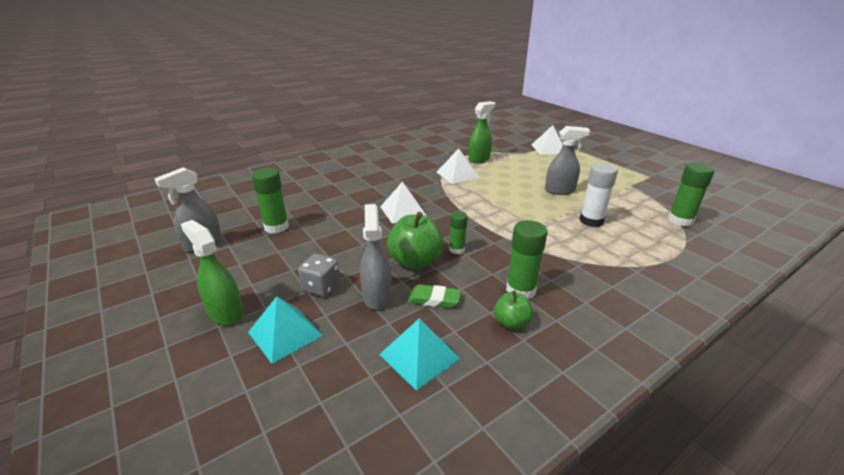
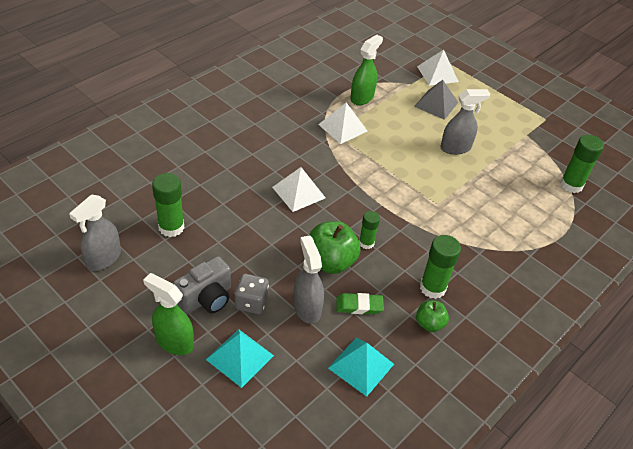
camera: 15 degrees left, 15 degrees up
(278, 280) = (206, 299): none -> grey camera
(545, 165) = (436, 104): none -> grey pyramid
(591, 221) = (489, 192): white glue stick -> none

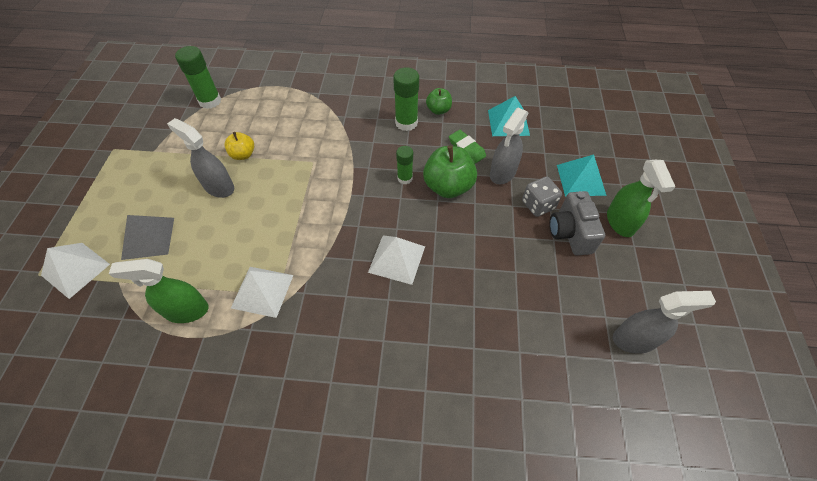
camera: 125 degrees left, 10 degrees up
(171, 227) = (545, 320): green glue stick -> none
(206, 299) = (570, 233): grey camera -> grey camera turned 105 degrees counterclockwise
(481, 173) = (243, 155): none -> yellow apple

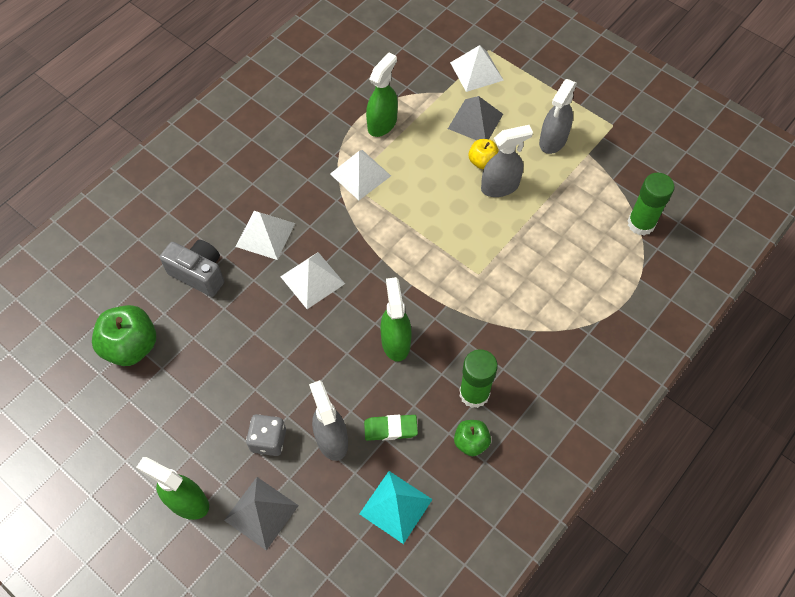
camera: 125 degrees right, 5 degrees up
(243, 155) = (531, 221): yellow apple -> yellow apple (482, 162)
(380, 326) = (265, 235): none -> white pyramid
(405, 178) = (395, 342): green glue stick -> green spray bottle
(448, 187) = (355, 374): green apple -> green apple (131, 346)
(570, 233) = (217, 442): grey camera -> grey camera (199, 274)
(581, 180) = (261, 513): turquoise pyramid -> grey pyramid
(635, 339) = (95, 404): grey spray bottle -> grey spray bottle (553, 141)

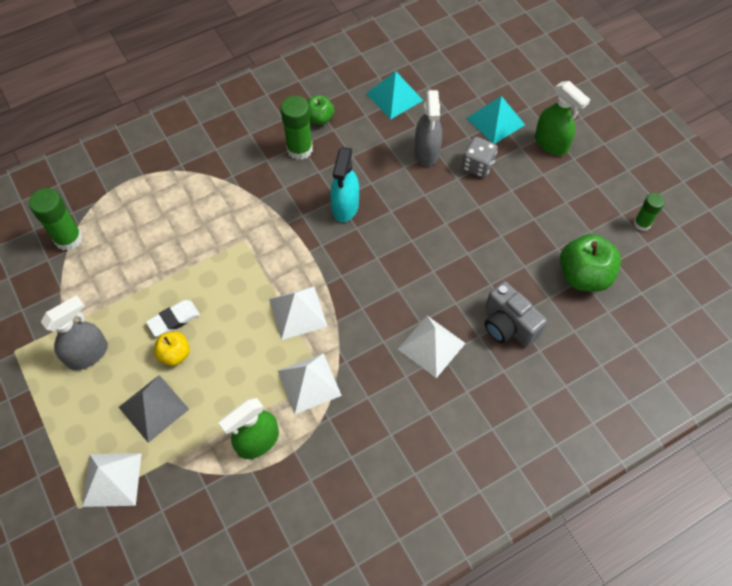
camera: 160 degrees left, 0 degrees up
(72, 427) = (642, 223): none -> green glue stick
(261, 513) = (495, 121): grey pyramid -> turquoise pyramid
(312, 280) = (399, 284): white pyramid -> white pyramid (298, 312)
(390, 429) = (377, 145): green eraser -> none
(395, 342) = (345, 207): green spray bottle -> turquoise spray bottle
(500, 186) = (174, 320): grey spray bottle -> white eraser

